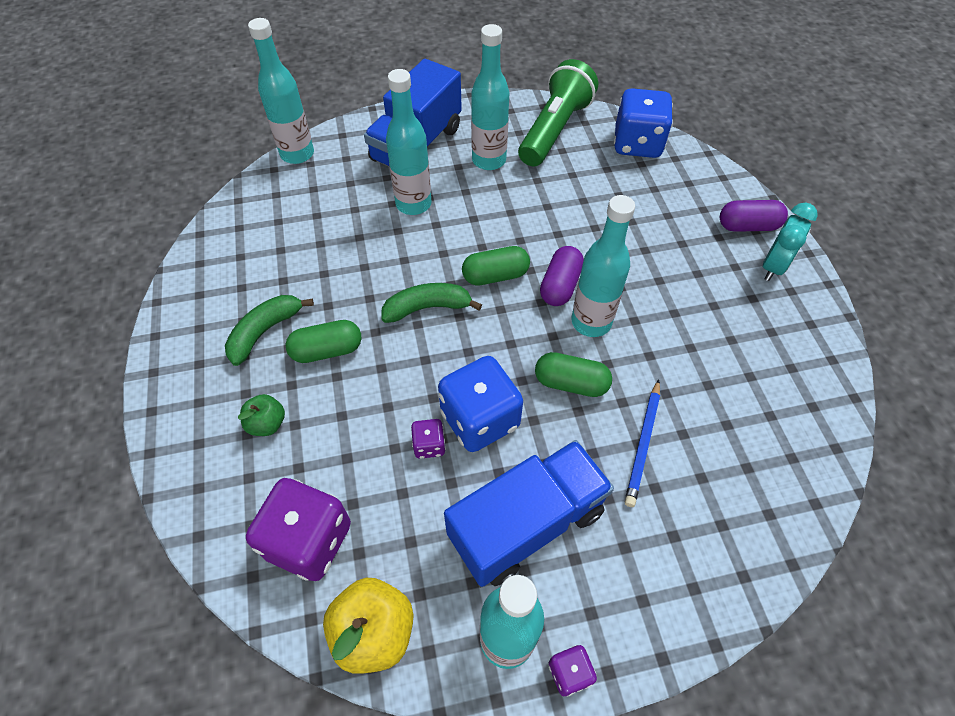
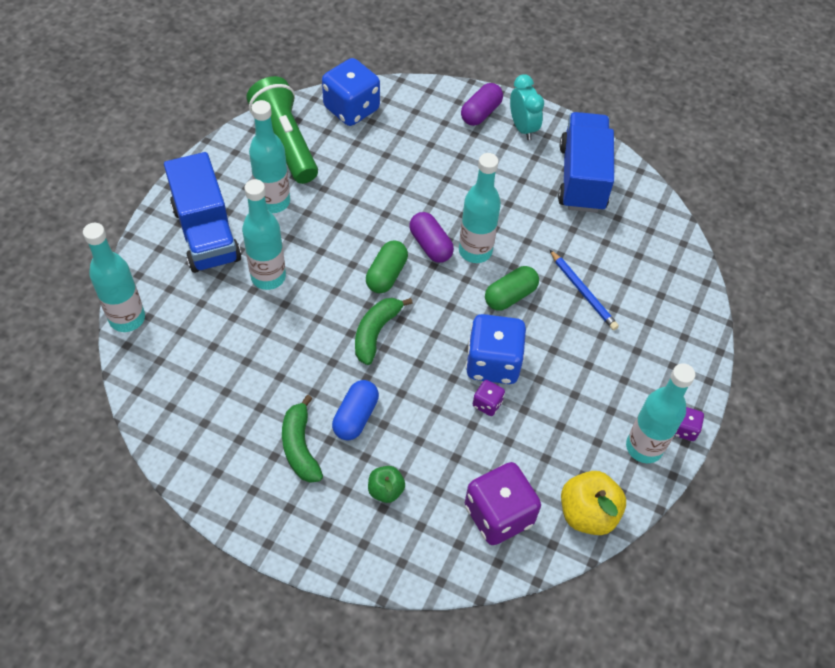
camera: 55 degrees left, 0 degrees up
(327, 350) = (355, 417): green capsule -> blue capsule
(526, 524) = (584, 388): blue truck -> blue truck (582, 178)

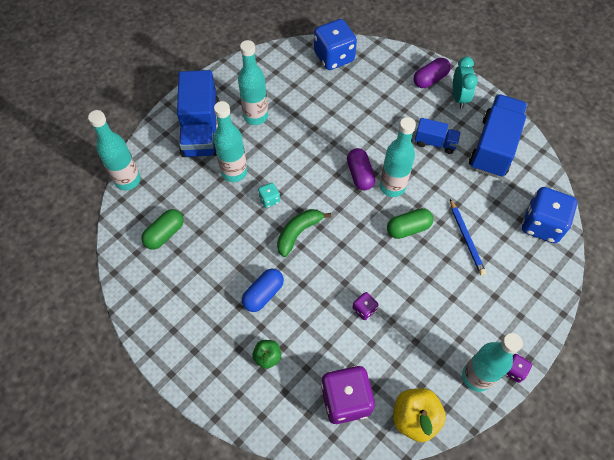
camera: 20 degrees right, 5 degrees up
(285, 142) = (278, 73): green flashlight -> none
(300, 447) = (216, 307): green banana -> none
(325, 301) = (269, 199): none -> turquoise dice
(386, 274) = (320, 190): green capsule -> green capsule (165, 234)
(493, 363) = (378, 278): blue dice -> blue dice (541, 224)
(510, 187) = (435, 142): none -> blue truck

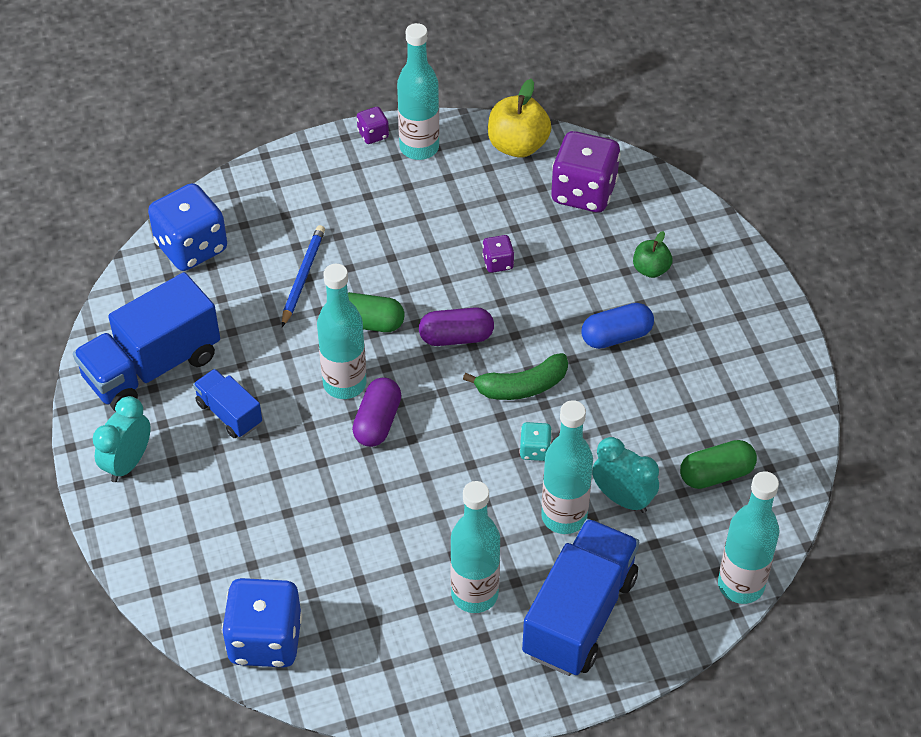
camera: 150 degrees left, 10 degrees down
(209, 196) = (622, 499): none -> turquoise clock
(430, 79) = (143, 515): purple capsule -> purple capsule (456, 337)

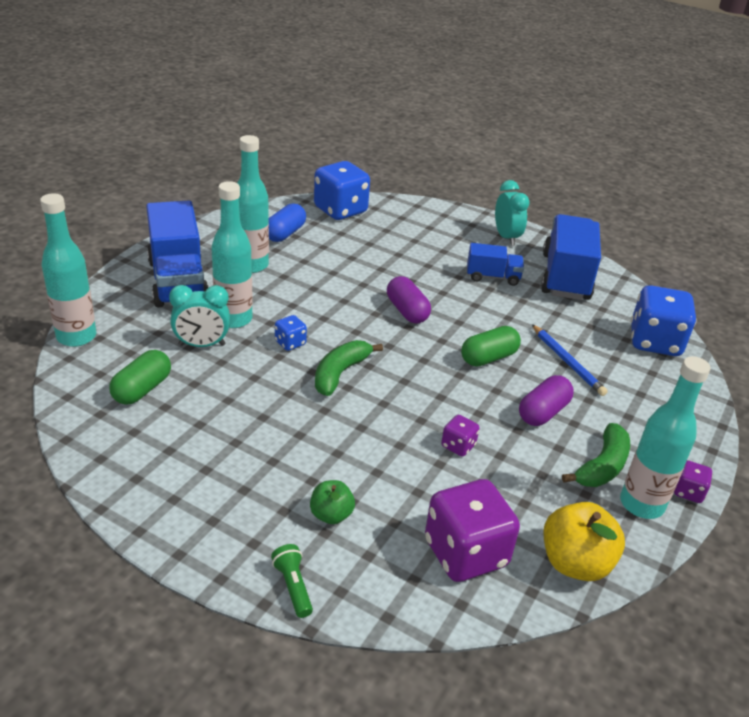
camera: 135 degrees right, 15 degrees down
(344, 383) = (453, 320): turquoise bottle -> none
(408, 185) = (602, 466): none -> green banana
(456, 337) = (421, 379): purple capsule -> purple capsule (543, 412)
(535, 450) = (290, 343): turquoise dice -> blue dice
(616, 336) = (306, 443): blue capsule -> blue capsule (285, 233)
(720, 239) = (293, 586): none -> green flashlight

